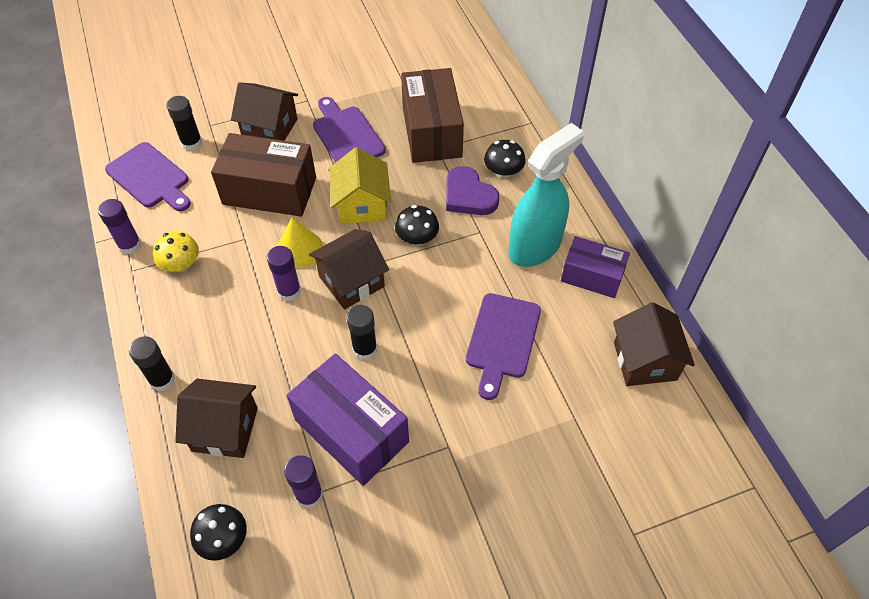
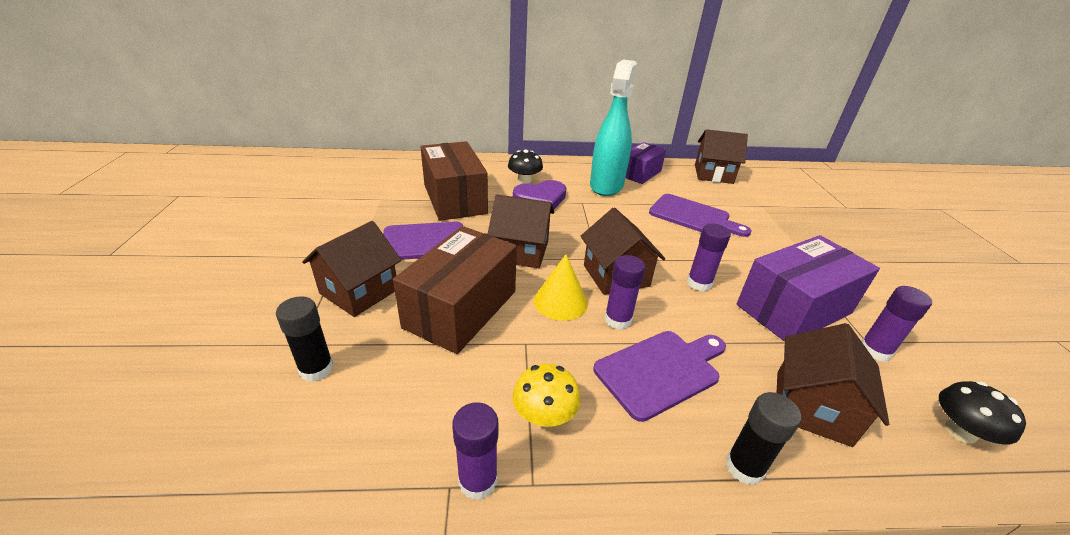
camera: 75 degrees left, 20 degrees down
(150, 177) = (347, 431): purple cutting board -> purple cutting board (660, 371)
(362, 205) = (521, 251): yellow house -> brown house
(365, 349) = (699, 283): black glue stick -> purple glue stick
(417, 238) = (577, 231): black mushroom -> none
(431, 132) = (454, 199): brown box -> brown box turned 60 degrees clockwise
(535, 247) = (606, 185): turquoise spray bottle -> turquoise spray bottle turned 45 degrees clockwise

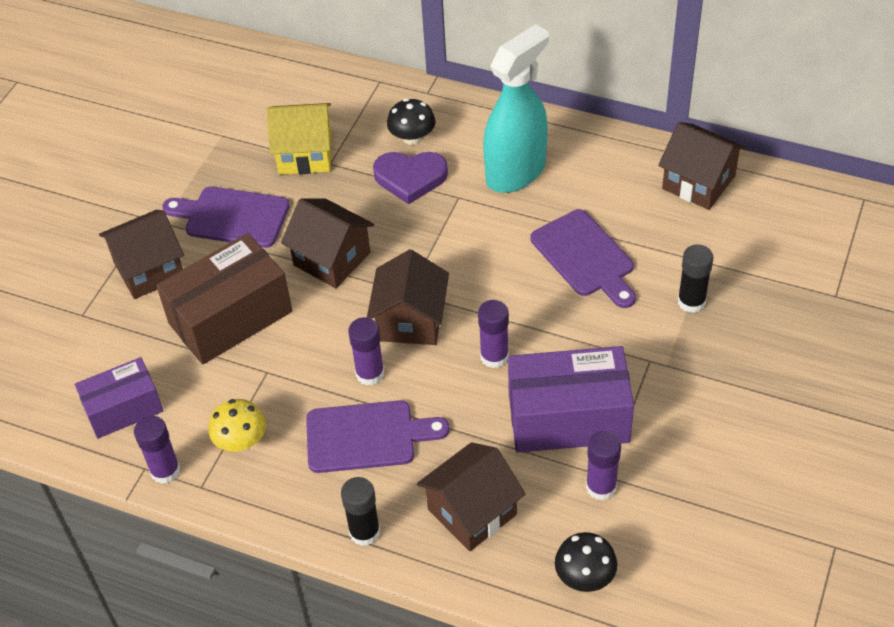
camera: 30 degrees right, 15 degrees up
(316, 369) = (88, 343): black glue stick -> black glue stick (691, 302)
(454, 199) = (305, 154): brown box -> yellow house
(560, 301) = (329, 336): yellow cone -> none
(640, 173) = (586, 157): purple box -> purple box (123, 409)

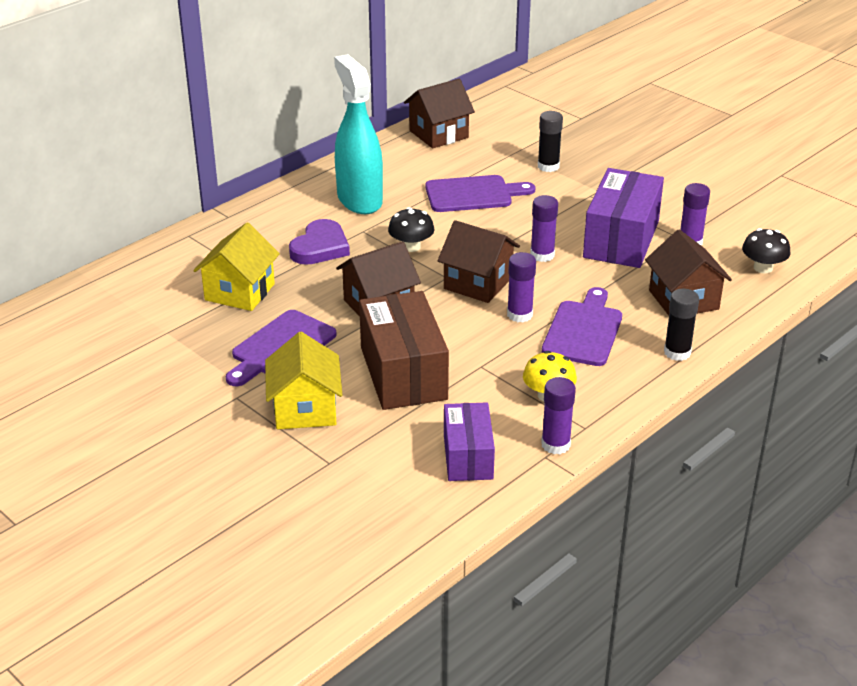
camera: 70 degrees left, 15 degrees down
(149, 270) = (305, 409): brown house -> yellow house
(412, 137) = (274, 235): black mushroom -> black mushroom (411, 246)

